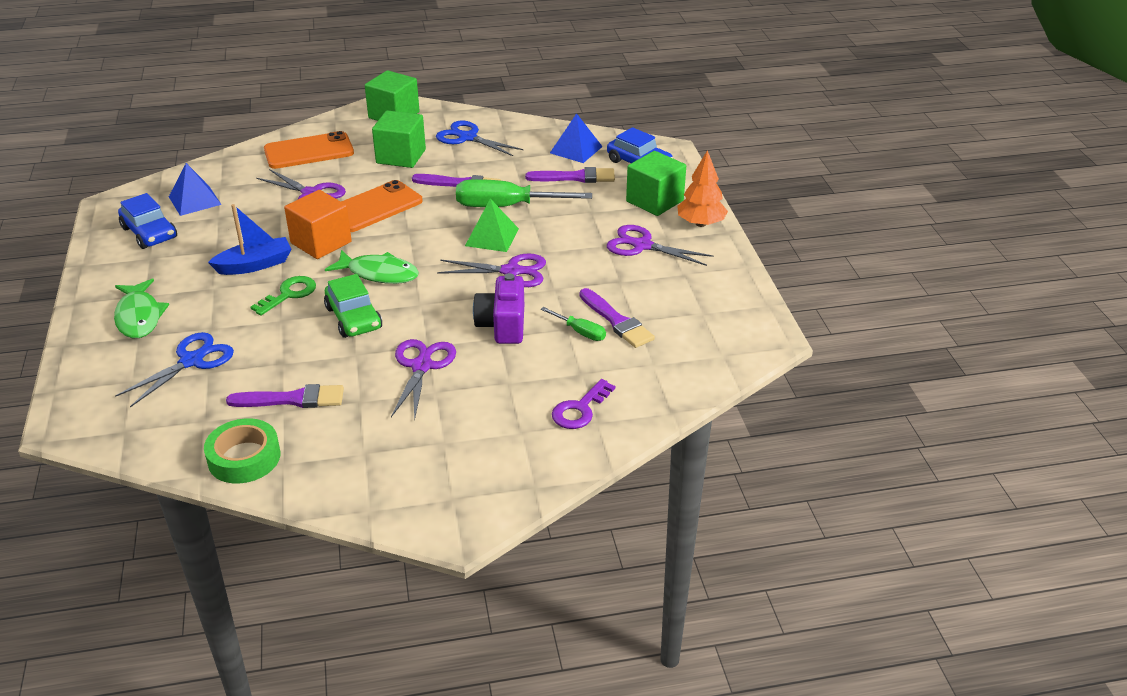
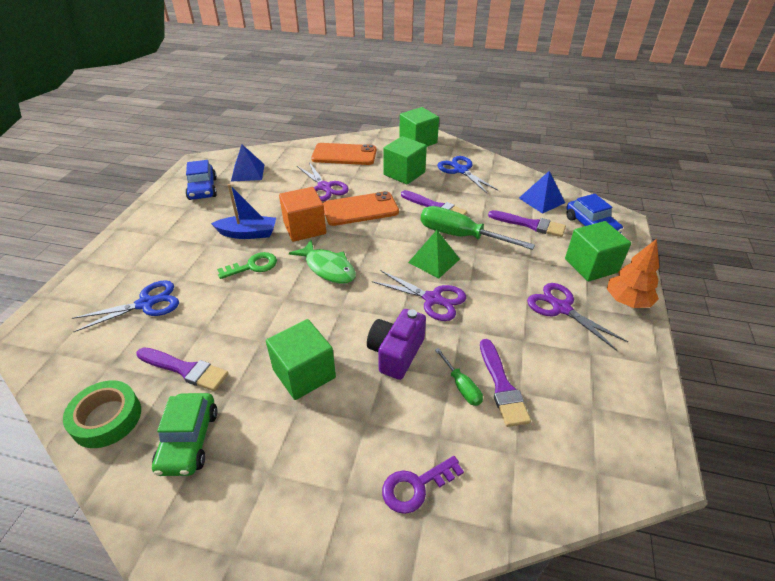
camera: 25 degrees right, 5 degrees up
(139, 317) = (144, 253): green fish -> none
(353, 318) = (283, 304): green car -> green car (189, 440)
(421, 366) = (304, 373): purple scissors -> green cube

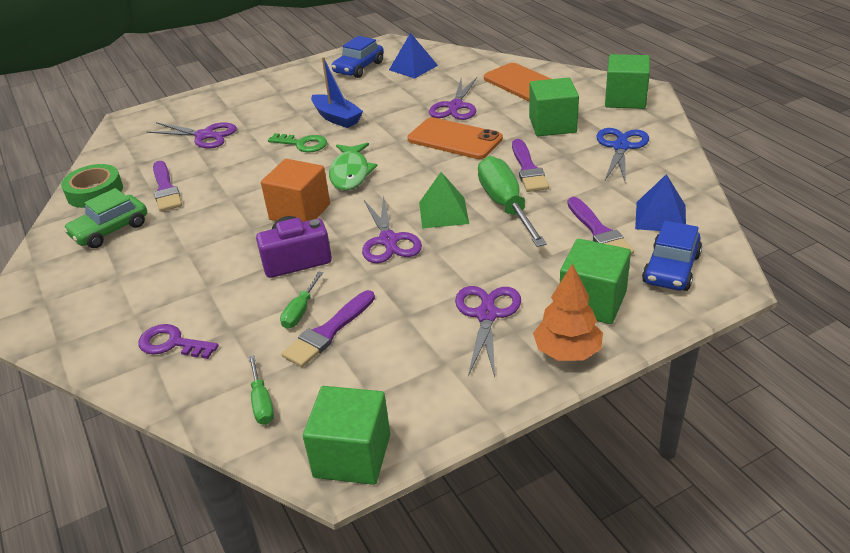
camera: 50 degrees right, 5 degrees down
(146, 304) = (205, 135): blue scissors -> purple scissors
(304, 228) = (383, 133): orange cube -> orange cube (300, 212)
(304, 373) = (221, 234): green cube -> green cube (352, 456)
(548, 469) = (261, 402): none -> green screwdriver

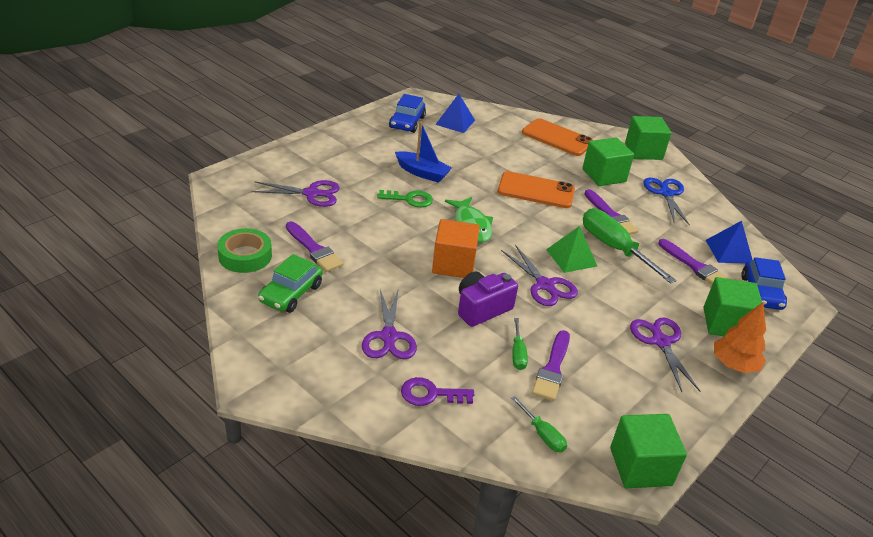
camera: 25 degrees left, 0 degrees up
(455, 106) = (516, 160): purple scissors -> purple scissors (389, 336)

